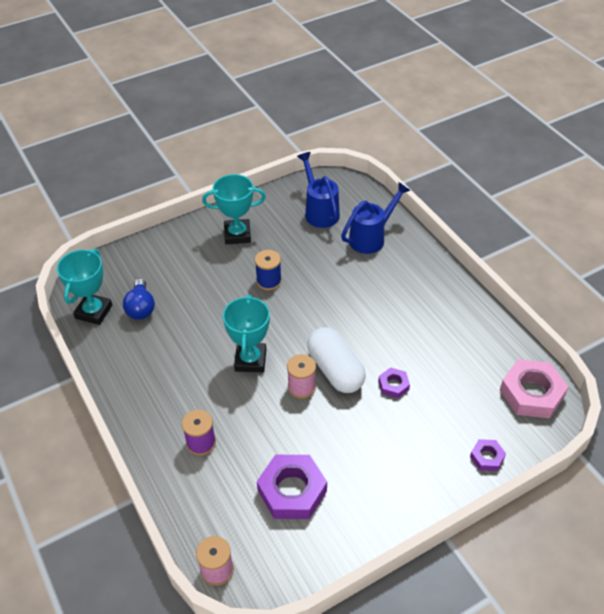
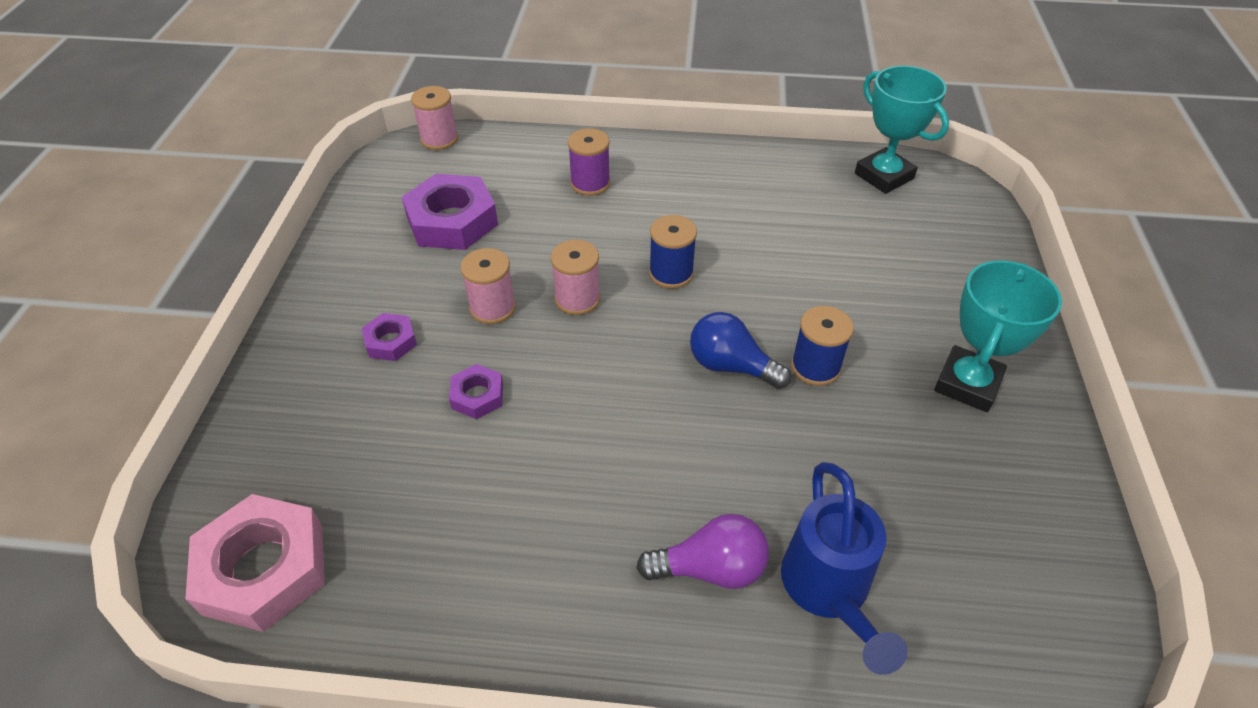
camera: 125 degrees right, 0 degrees up
(141, 308) = (859, 216): blue light bulb -> blue light bulb (731, 366)
(250, 360) = (671, 273): turquoise trophy -> blue spool
(319, 211) = (971, 549): blue watering can -> none
(335, 370) = (569, 347): white capsule -> none
(339, 418) = (492, 308): none -> pink spool
(393, 269) = (710, 568): none -> purple light bulb
(487, 457) = (262, 421): purple nut -> purple nut (391, 341)

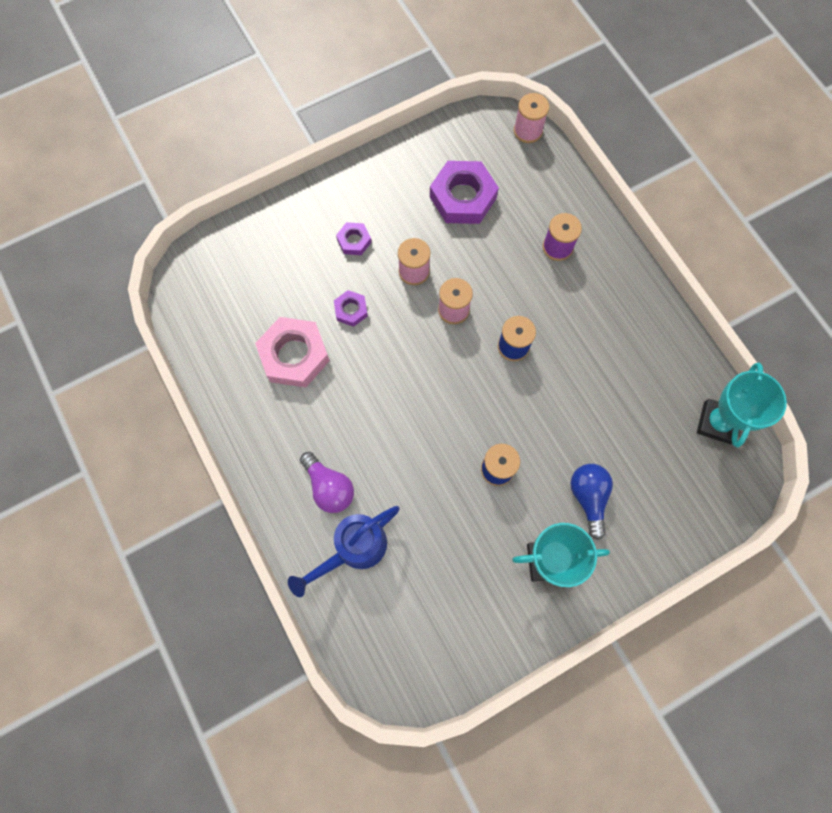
camera: 55 degrees right, 25 degrees up
(264, 569) = (201, 297): pink nut -> pink nut (294, 355)
(731, 366) = (464, 423): blue light bulb -> blue light bulb (588, 497)

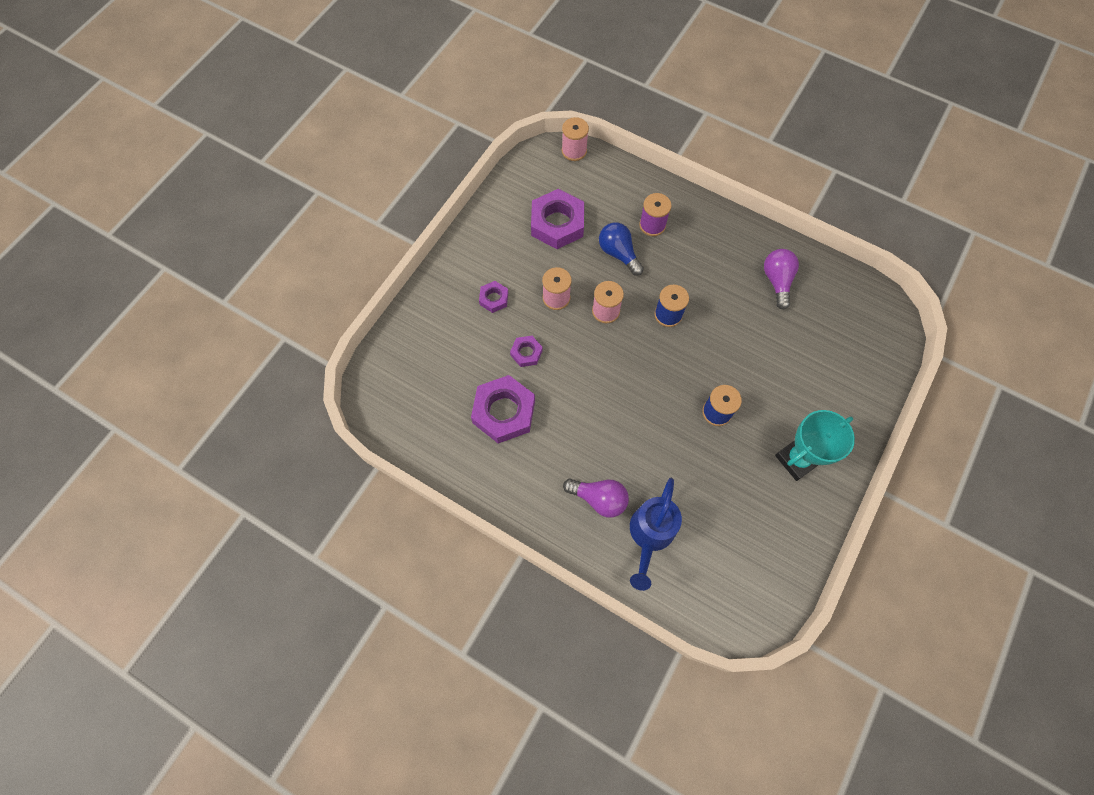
camera: 30 degrees left, 5 degrees down
(294, 355) = (504, 412): pink nut -> purple nut
(588, 497) = (795, 395): blue light bulb -> blue light bulb (618, 253)
(649, 372) = (777, 281): none -> purple light bulb
(717, 423) = (847, 292): turquoise trophy -> none

